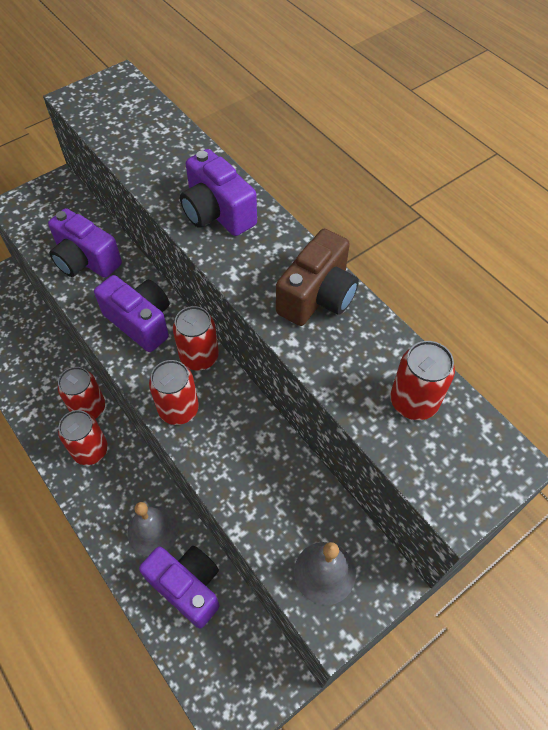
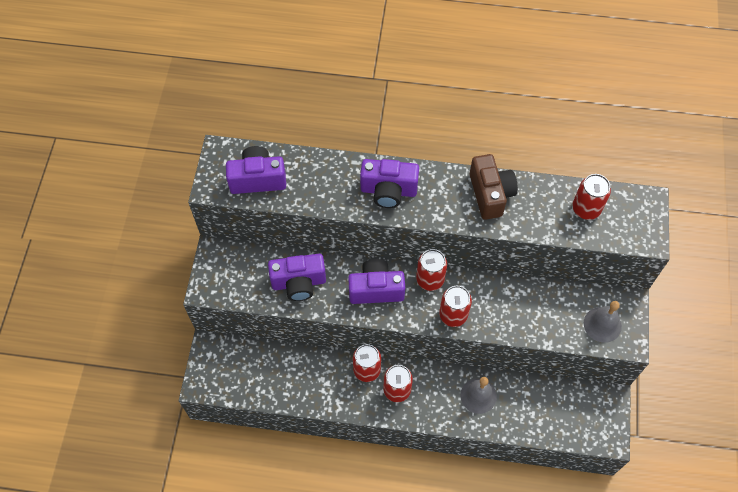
camera: 45 degrees left, 5 degrees up
(187, 586) = (525, 403): purple camera -> purple camera (258, 179)

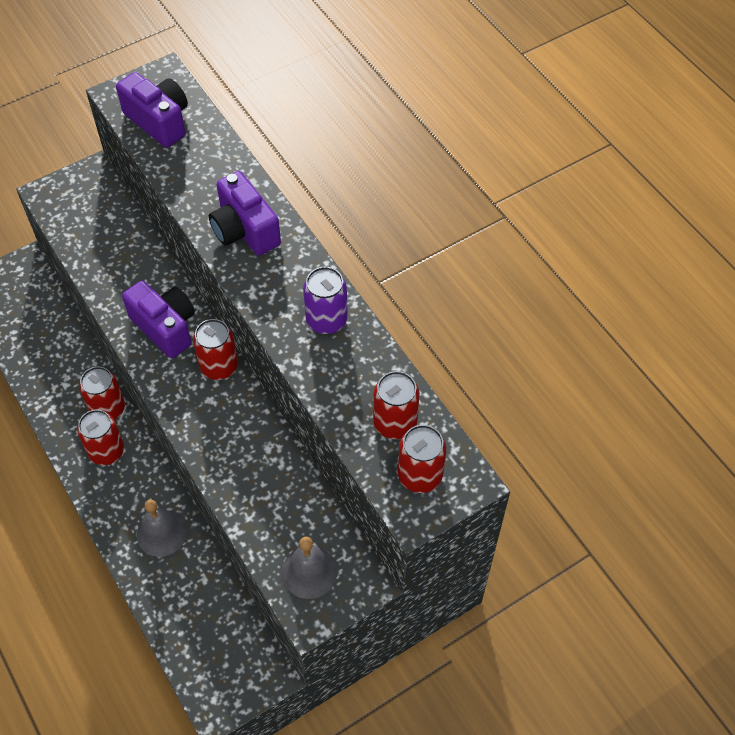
camera: 50 degrees right, 5 degrees down
(299, 283) = (116, 259): purple camera -> none
(453, 315) = (194, 415): red can -> red can (420, 475)
(490, 194) = (326, 320): brown camera -> purple can

